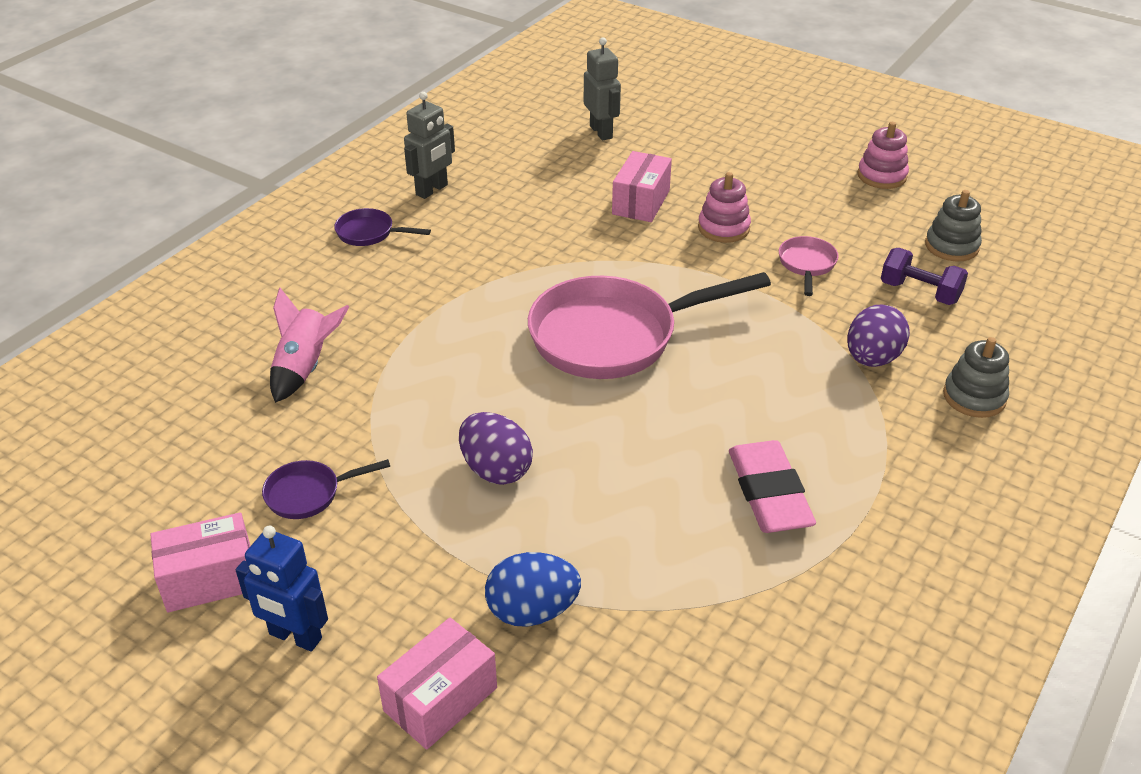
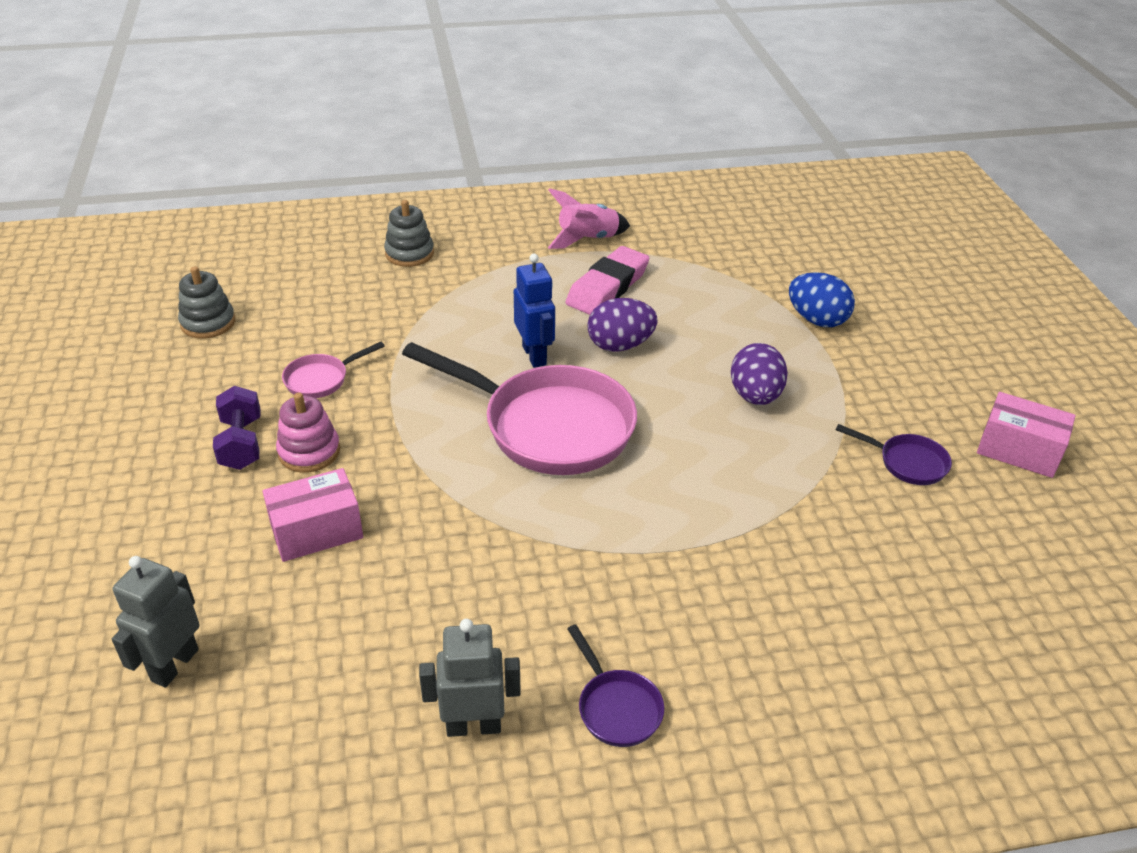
camera: 135 degrees left, 0 degrees up
(295, 637) = (975, 387): blue robot -> blue robot (535, 355)
(305, 368) = (831, 573): pink rocket -> pink rocket (587, 239)
(440, 699) = (908, 317): pink box -> none
(872, 359) = (417, 303): purple egg -> purple egg (620, 345)
(882, 176) = (102, 403): pink stacking toy -> none
(919, 292) = (301, 313): purple dumbbell -> purple dumbbell (241, 443)

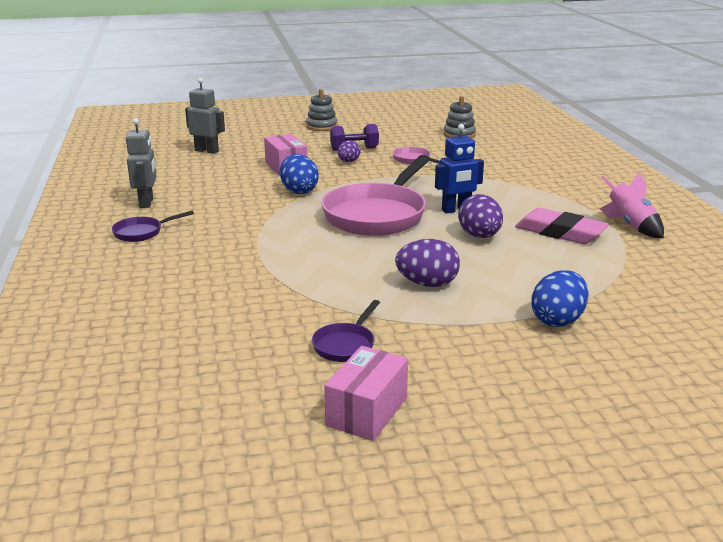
camera: 90 degrees right, 15 degrees down
(309, 452) = (348, 162): pink stacking toy -> purple egg
(409, 253) = (565, 172): grey stacking toy -> grey stacking toy (321, 126)
(442, 511) = (299, 191): none -> blue egg

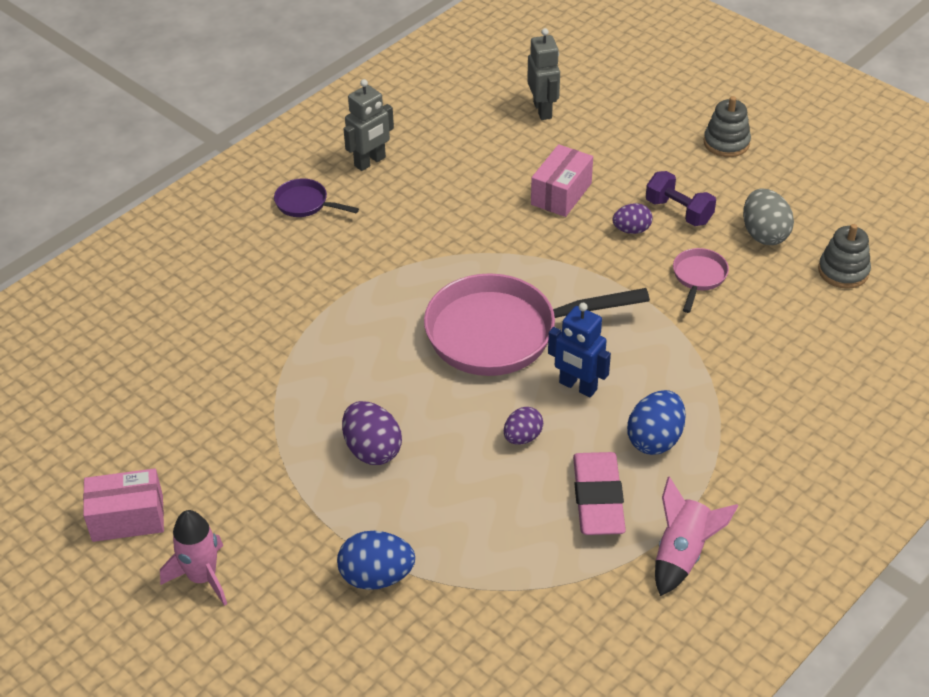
camera: 55 degrees right, 20 degrees up
(299, 191) = (505, 242): blue egg -> blue egg (655, 439)
(346, 345) = (215, 453): purple pan -> none
(405, 139) = (764, 234): none -> grey egg
(479, 236) = (522, 437): purple egg -> purple egg, size x0.64
(482, 394) = (202, 577): none -> pink rocket

